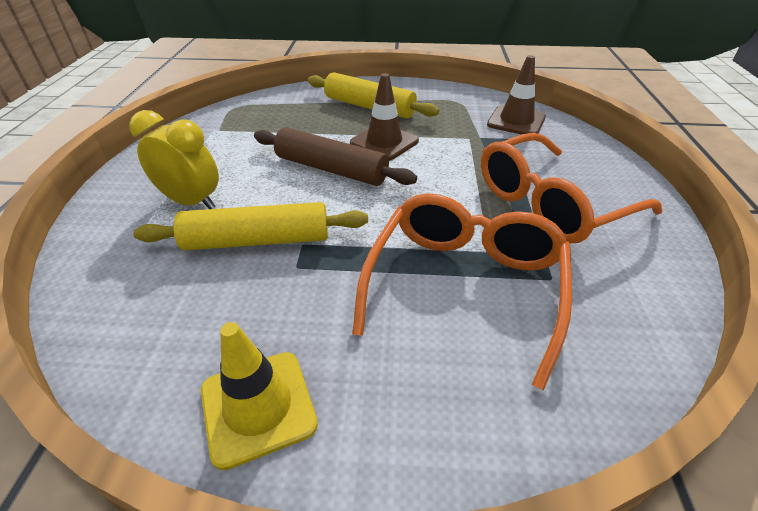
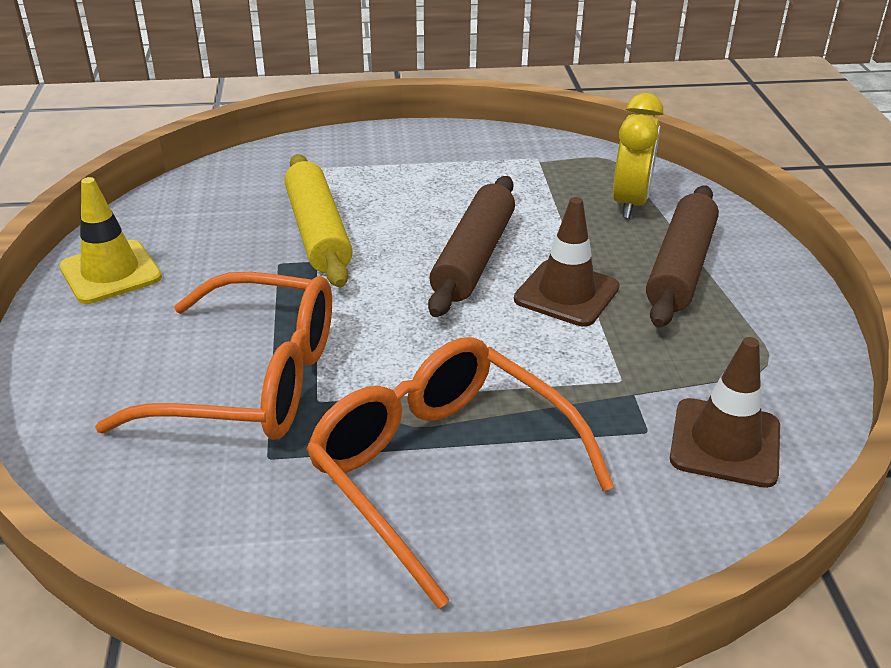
camera: 80 degrees right, 5 degrees down
(191, 202) = (378, 181): yellow clock -> yellow clock (630, 203)
(369, 107) = (680, 268): yellow rolling pin -> brown rolling pin

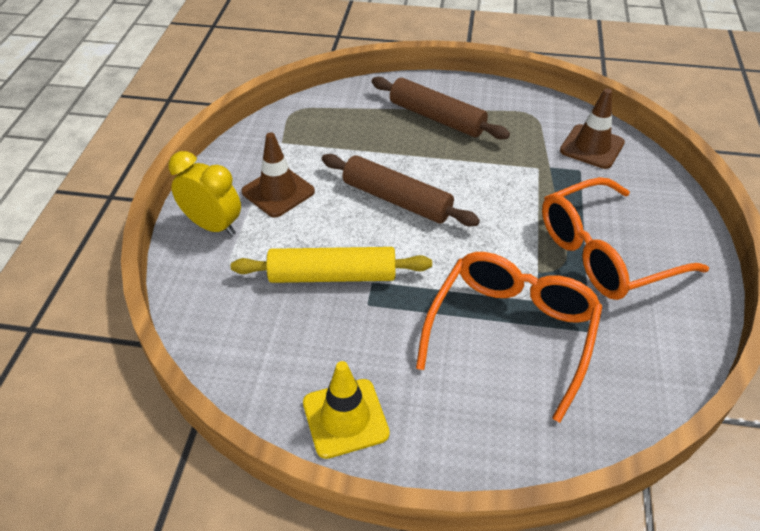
camera: 75 degrees left, 10 degrees up
(566, 293) = (450, 168): brown traffic cone -> brown traffic cone (278, 192)
(630, 203) = (357, 117): yellow clock -> yellow clock (213, 226)

